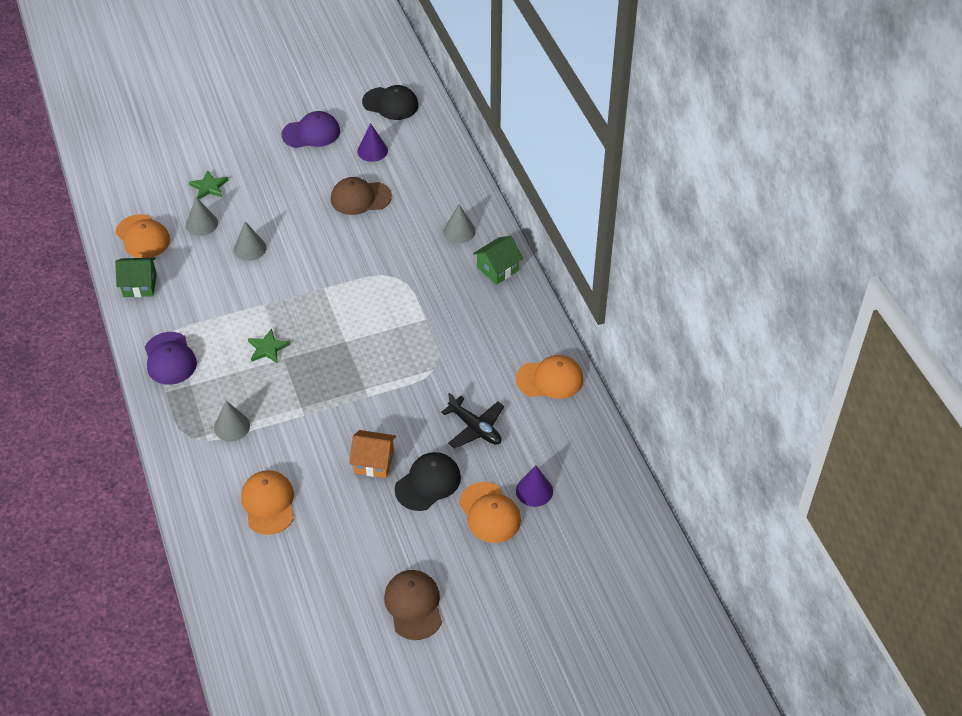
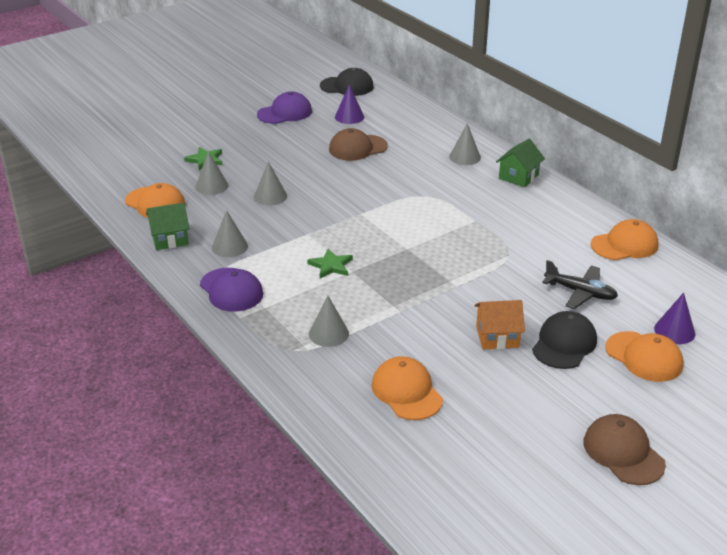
camera: 15 degrees left, 15 degrees down
(188, 306) = (229, 246): none -> grey cone

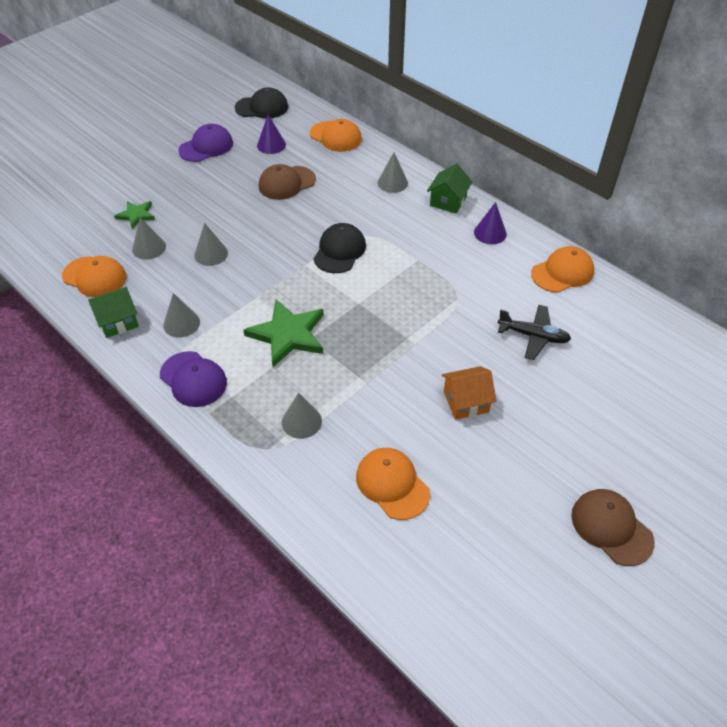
camera: 10 degrees left, 15 degrees up
(331, 266) = (288, 334): green star -> green star, size x1.81
(564, 344) = (530, 401): black cap -> black cap (339, 251)
(644, 357) = (607, 406): orange cap -> orange cap (335, 136)
(674, 331) = (628, 371): purple cone -> purple cone (490, 233)

